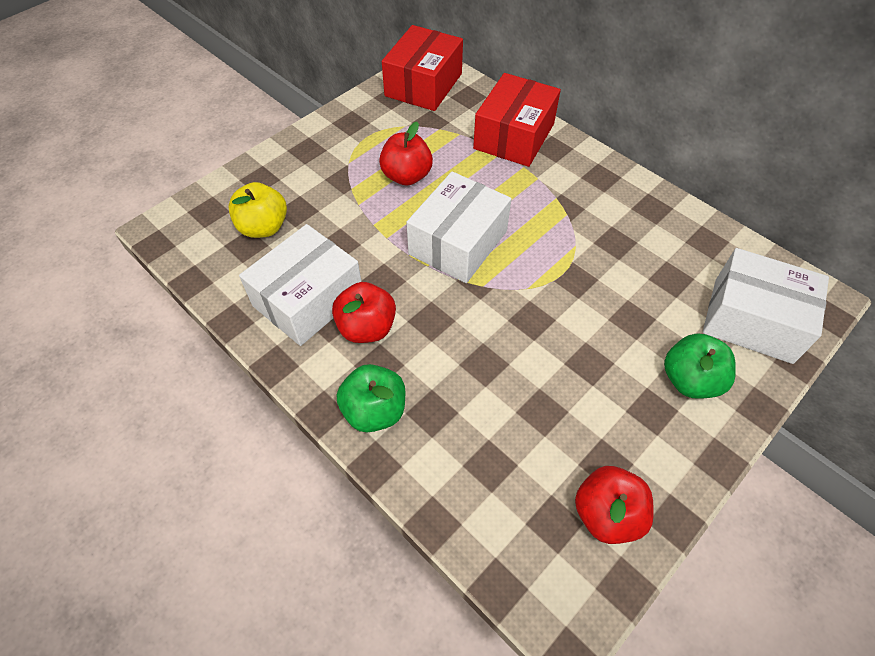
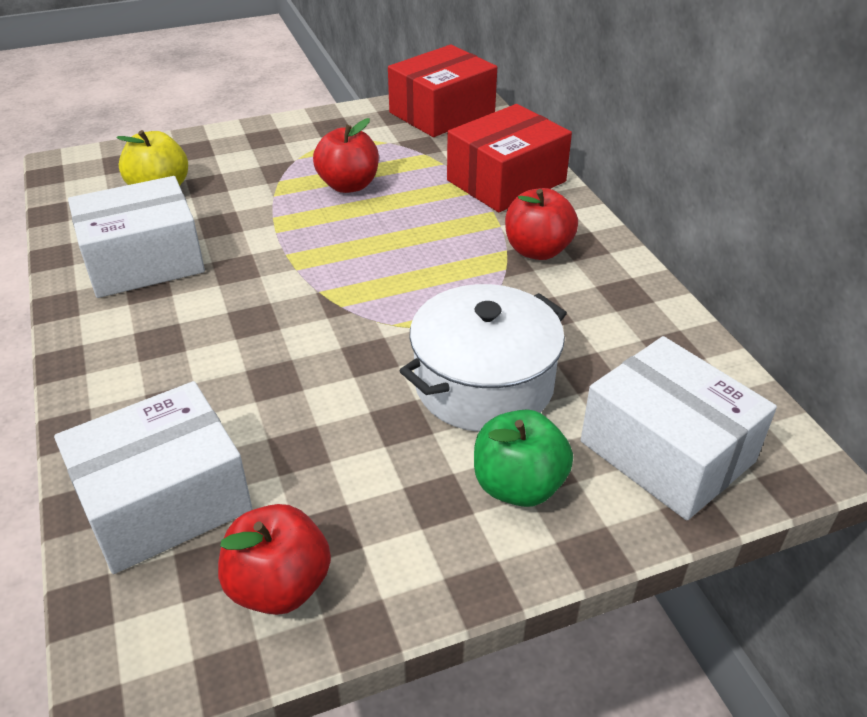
camera: 25 degrees right, 15 degrees down
(367, 328) = (178, 304): red apple -> red apple (537, 250)
(374, 411) = (114, 380): green apple -> none
(458, 242) = (350, 258): white box -> white box (164, 500)
(618, 313) = (483, 384): none -> white pot

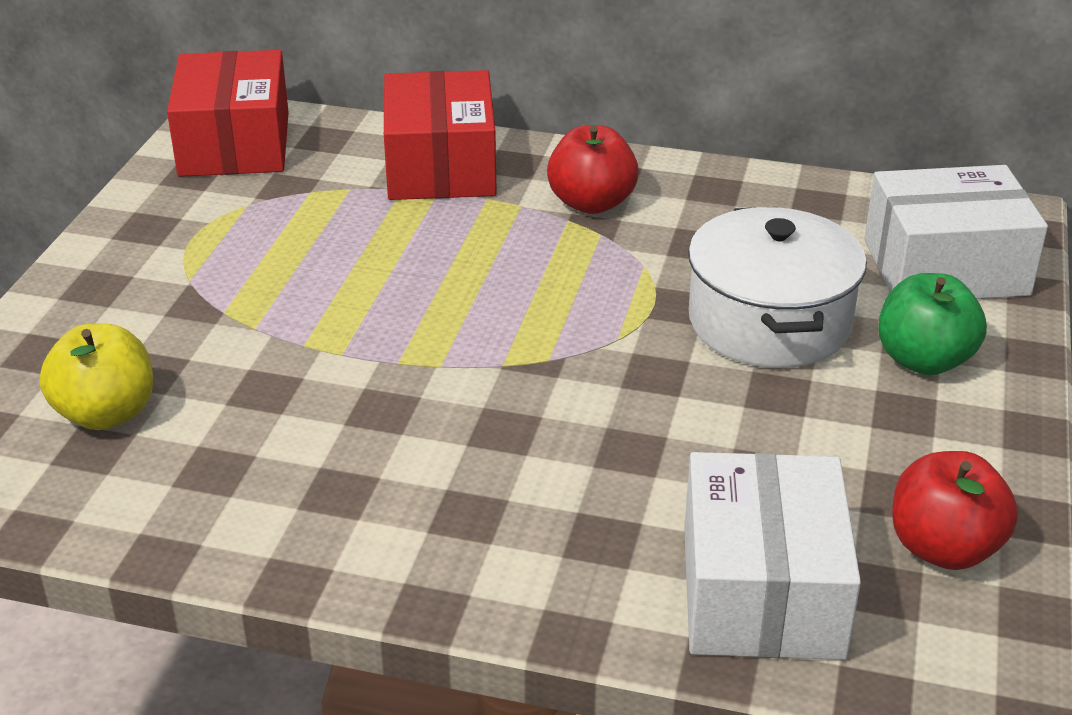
camera: 55 degrees left, 5 degrees down
(144, 261) = (274, 478): white box -> none
(348, 185) = (307, 267): red apple -> none

